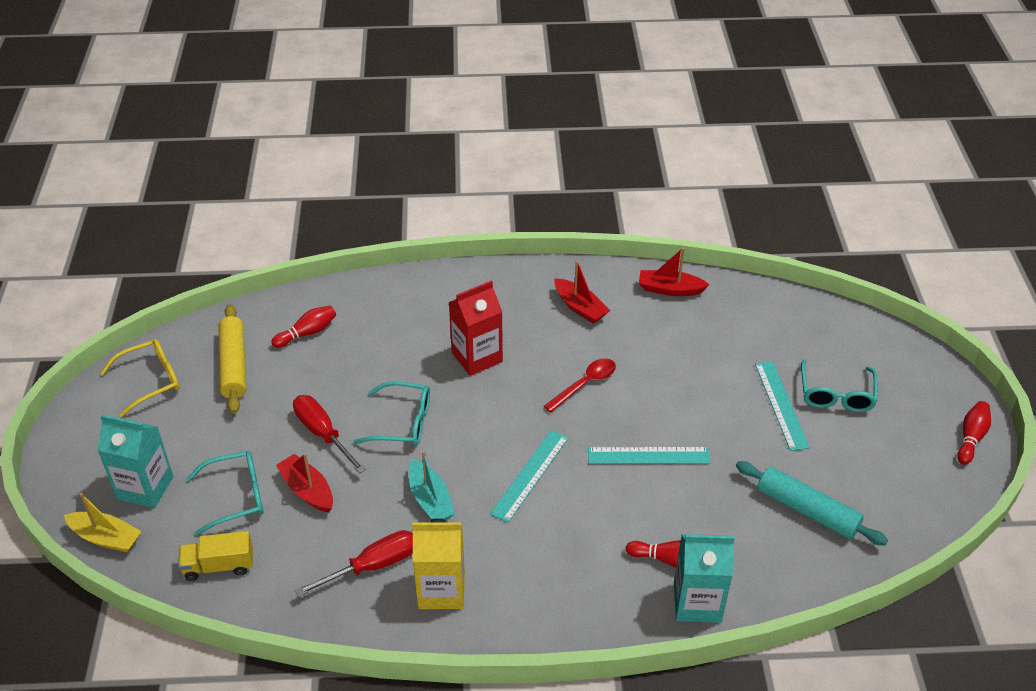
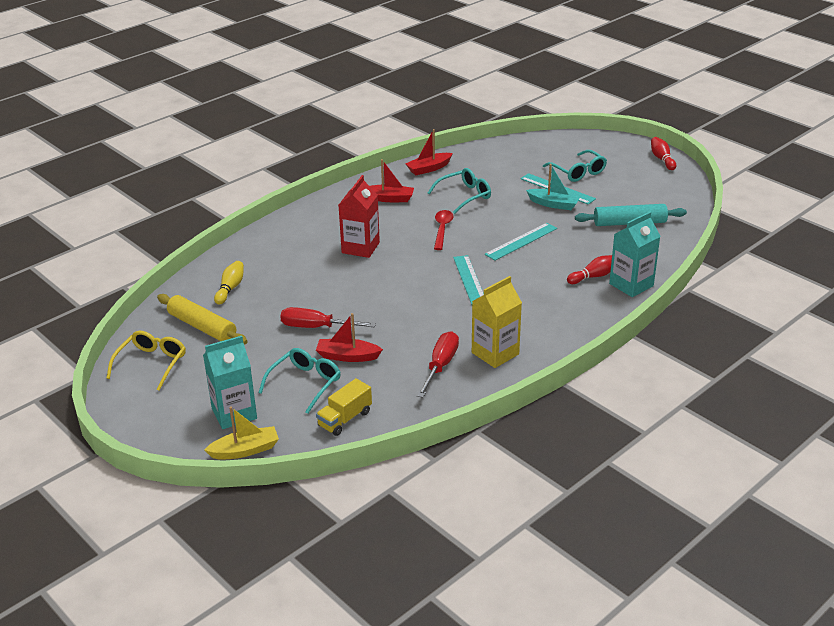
camera: 40 degrees left, 10 degrees down
(307, 333) = (230, 288): red bowling pin -> yellow bowling pin
(402, 423) = (360, 297): turquoise glasses -> turquoise glasses (464, 196)
(430, 500) = (429, 321): turquoise boat -> turquoise boat (553, 204)

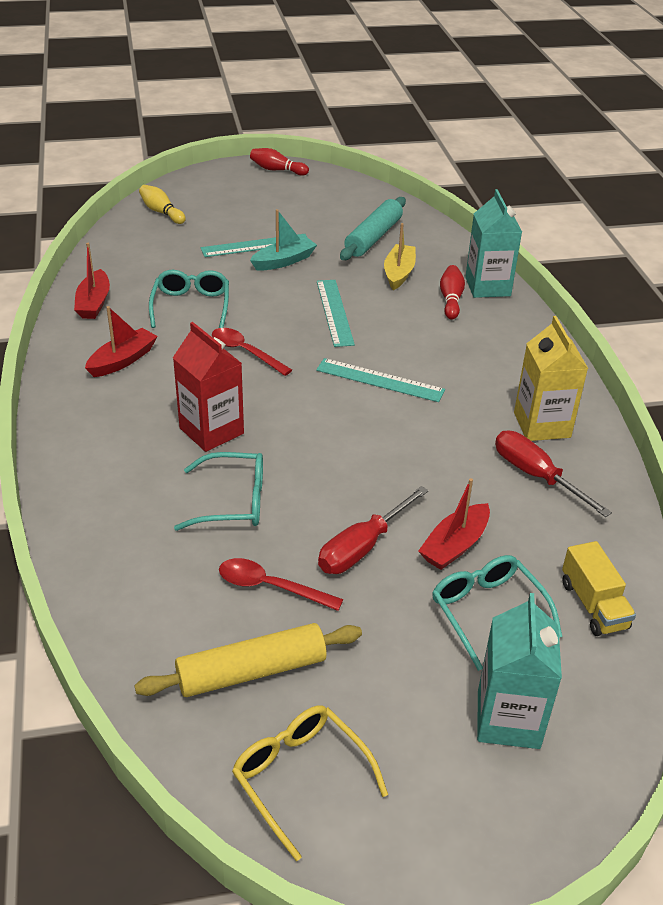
camera: 60 degrees left, 5 degrees up
(230, 288) = (176, 597): yellow bowling pin -> yellow bowling pin (161, 212)
(245, 450) = (606, 741): yellow boat -> yellow boat (399, 273)
(261, 311) = (270, 586): none -> red spoon
(578, 172) = (238, 220): turquoise glasses -> turquoise glasses (233, 501)

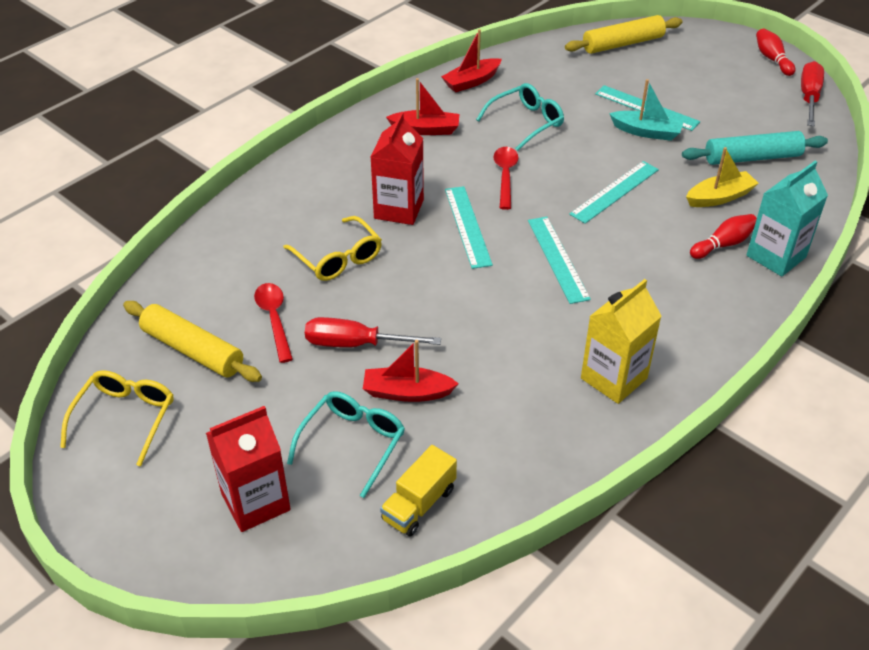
camera: 55 degrees right, 5 degrees up
(161, 212) = (623, 44): yellow bowling pin -> yellow rolling pin
(233, 501) = (338, 258): turquoise glasses -> yellow glasses
(283, 404) = (467, 226): none -> turquoise ruler
(508, 719) = (255, 502): turquoise carton -> red carton
(535, 475) = (541, 403): red screwdriver -> red screwdriver (809, 97)

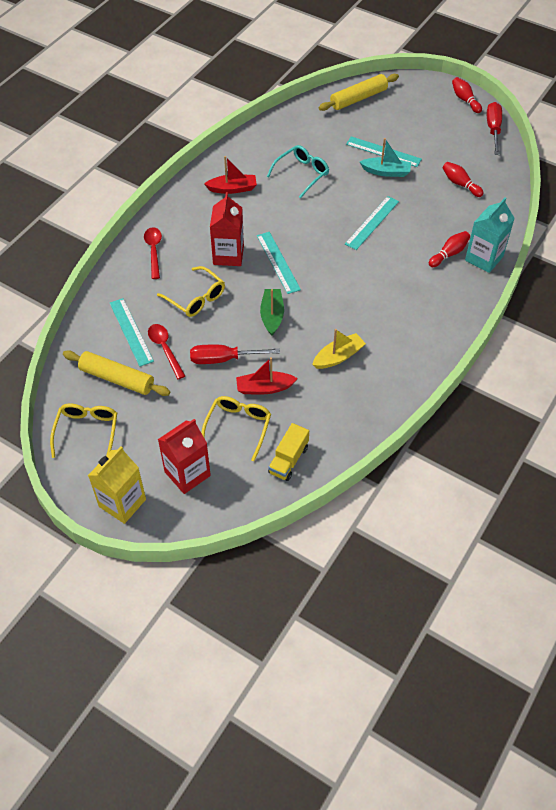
camera: 10 degrees left, 10 degrees up
(352, 443) = (238, 427): turquoise glasses -> yellow glasses
(442, 294) = (272, 315): none -> green boat
(471, 81) = (256, 144): red boat -> none
(505, 176) = (296, 219): red spoon -> red spoon (154, 251)
(557, 259) = (343, 279): turquoise ruler -> turquoise ruler (131, 331)
(613, 378) = (393, 359): yellow carton -> yellow carton (122, 503)
(719, 197) = (442, 218): yellow boat -> yellow boat (338, 356)
(752, 158) = (460, 184): turquoise rolling pin -> red bowling pin

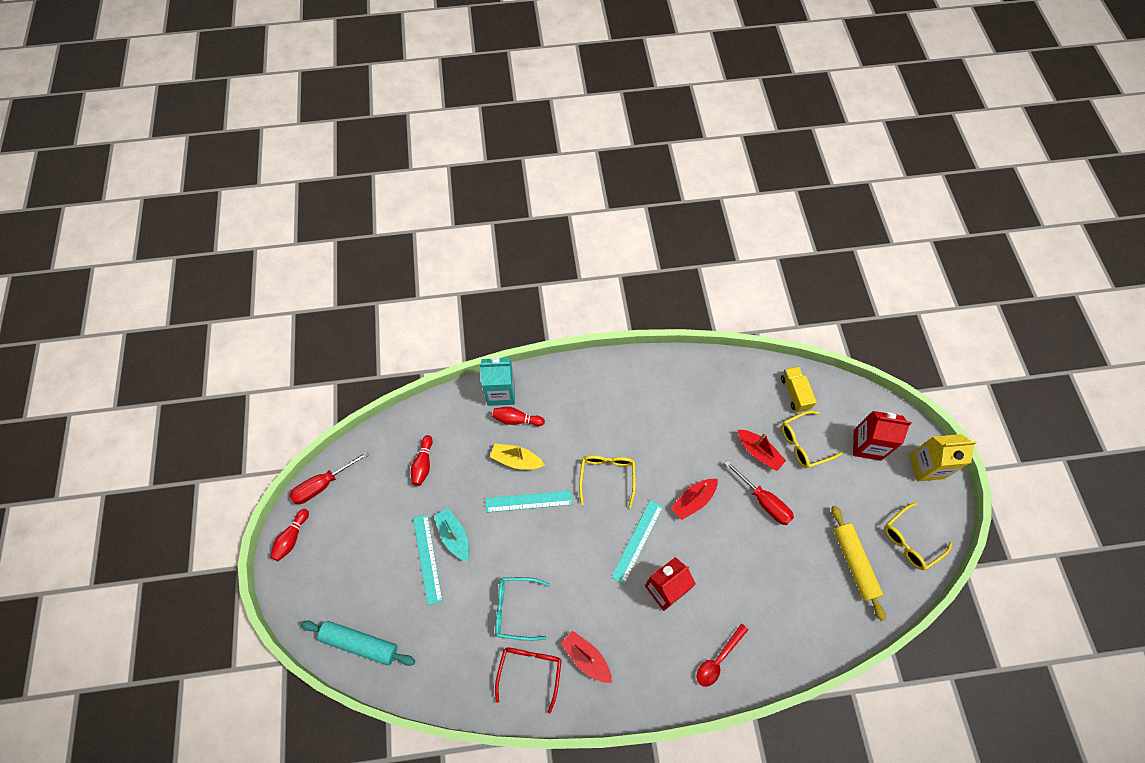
camera: 130 degrees left, 10 degrees up
(131, 331) = (808, 595): turquoise ruler -> none
(165, 349) = (797, 553): red spoon -> none
(196, 298) = (731, 574): yellow glasses -> yellow glasses (607, 477)
(255, 159) = (530, 671): none -> red glasses
(272, 315) = (693, 500): green boat -> red boat
(288, 460) = (795, 393): yellow truck -> yellow truck turned 90 degrees counterclockwise
(338, 356) = (686, 425): yellow boat -> yellow boat (516, 460)
(358, 98) = (360, 643): yellow rolling pin -> turquoise rolling pin

